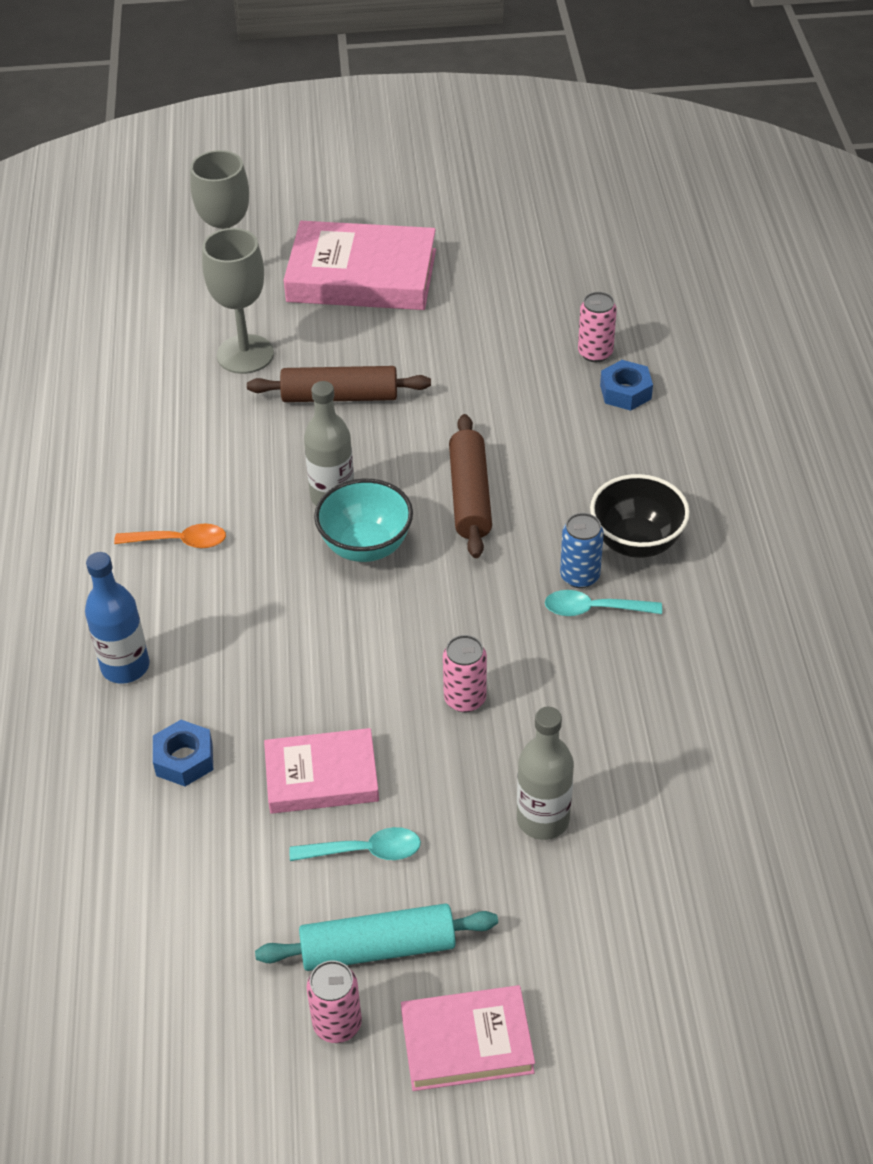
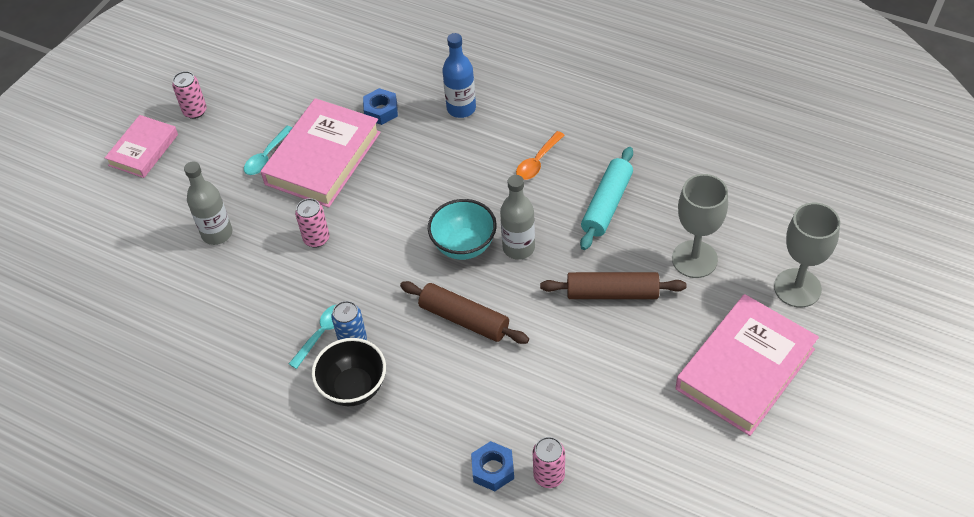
camera: 125 degrees right, 5 degrees up
(321, 776) = (323, 158): pink book -> pink book, size x1.69
(340, 396) = (612, 293): brown rolling pin -> brown rolling pin turned 60 degrees clockwise
(378, 947) = (215, 140): turquoise rolling pin -> turquoise rolling pin (607, 204)

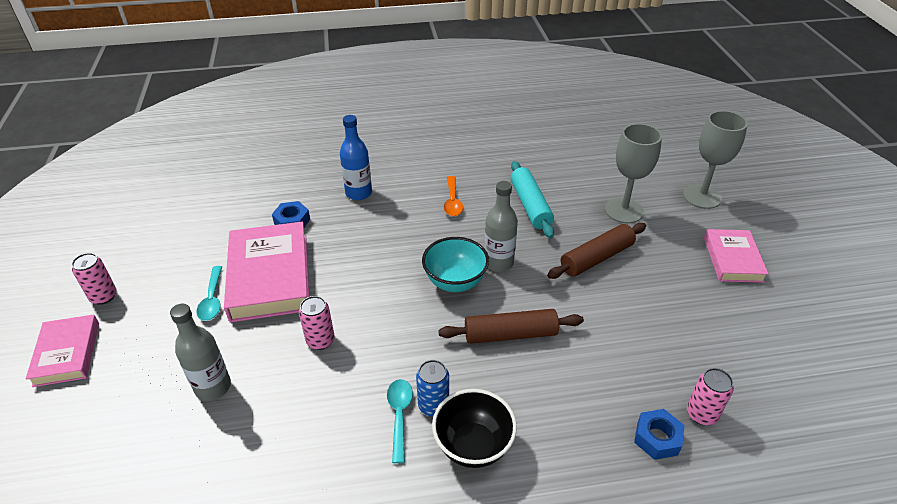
camera: 40 degrees left, 10 degrees down
(745, 369) = (733, 259): pink book -> pink book, size x0.59

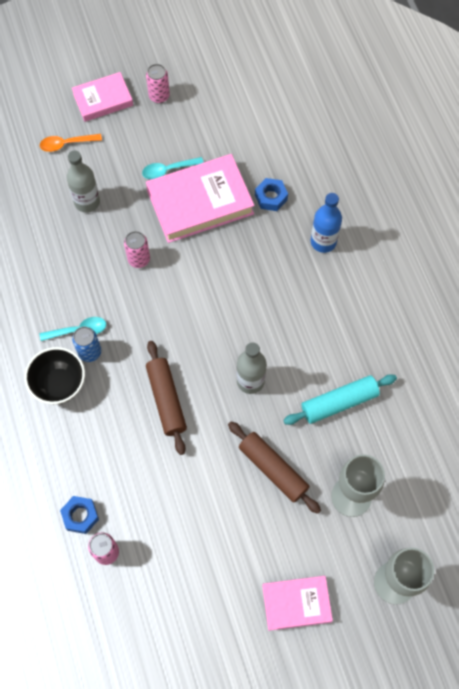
camera: 80 degrees right, 25 degrees up
(452, 201) = (329, 328): orange spoon -> orange spoon (66, 144)
(455, 282) = (219, 347): turquoise bowl -> none

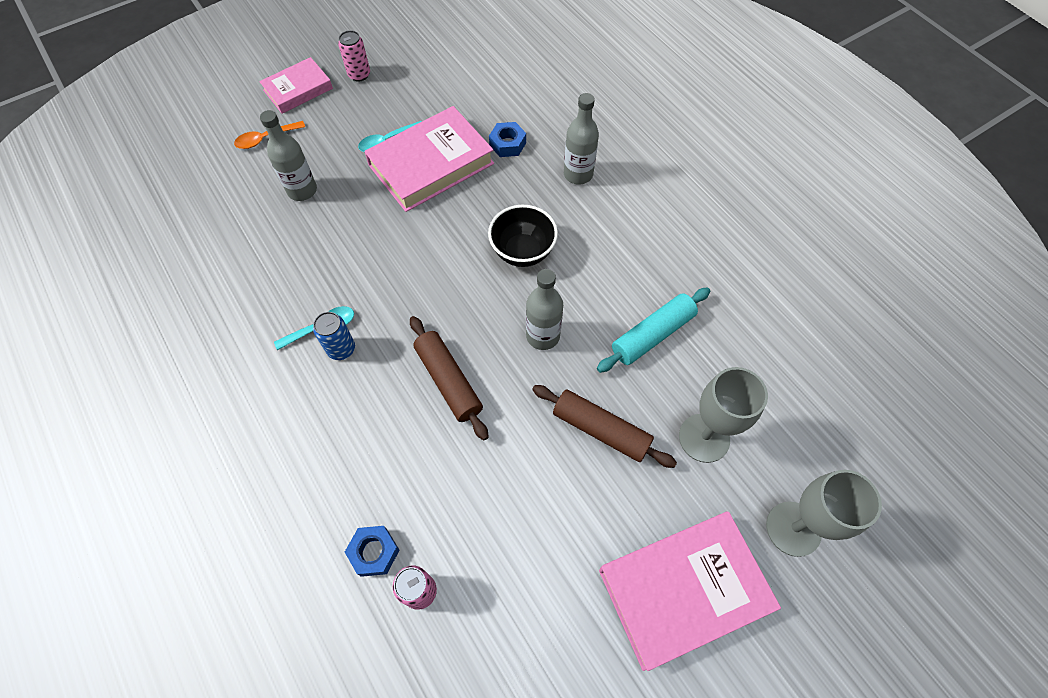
camera: 15 degrees left, 5 degrees down
(59, 384) = (311, 395): black bowl -> black bowl (523, 252)
(139, 259) = (376, 236): pink can -> none
(296, 603) = (683, 590): pink book -> pink book, size x1.69
(323, 241) = (578, 174): blue bottle -> grey bottle

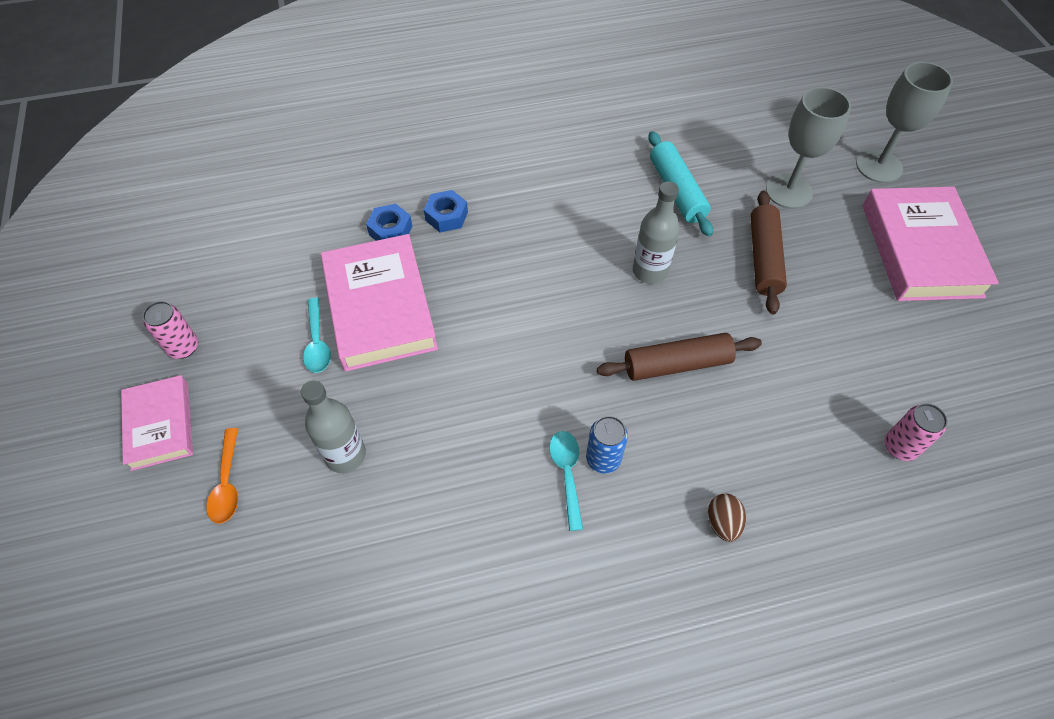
camera: 70 degrees left, 5 degrees down
(306, 449) = (722, 523): none -> brown egg
(374, 552) = (854, 479): blue nut -> blue nut (446, 216)
(523, 252) = (542, 258): black bowl -> none
(578, 174) = (465, 185): grey bottle -> none
(601, 430) = (764, 258): brown rolling pin -> brown rolling pin turned 45 degrees counterclockwise

